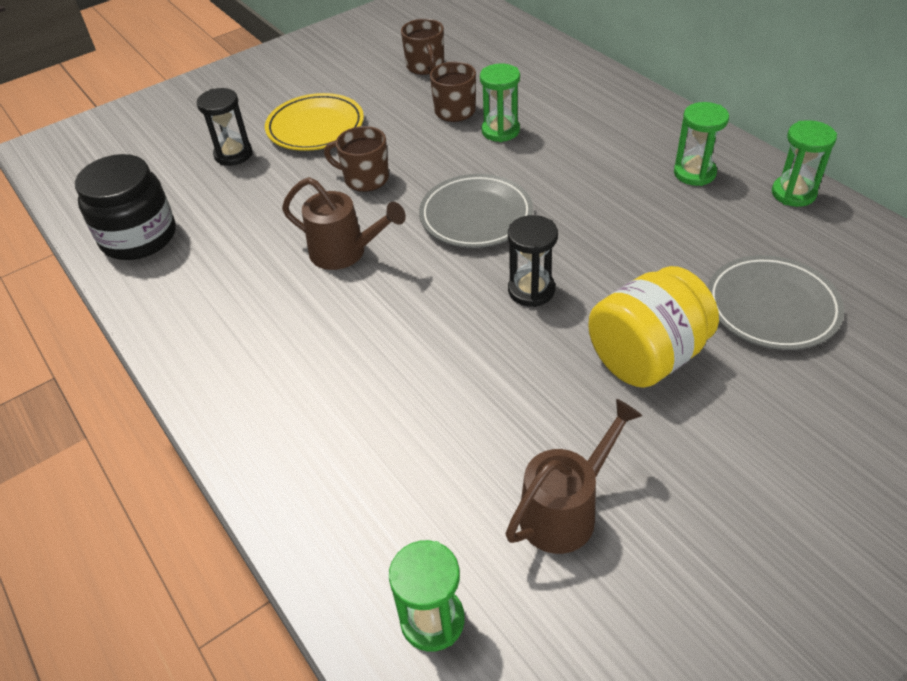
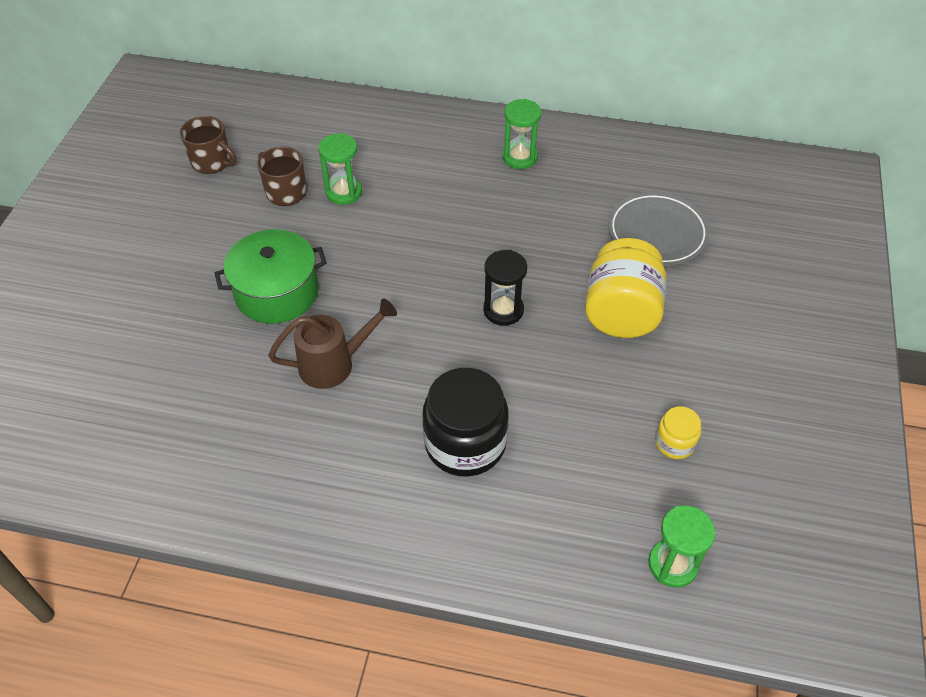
camera: 45 degrees left, 5 degrees up
(139, 237) = (127, 462): black jar -> black jar (465, 443)
(233, 154) = (125, 336): black hourglass -> none
(315, 127) = (175, 270): yellow plate -> none
(365, 178) = (277, 292): brown mug -> green pot
(476, 216) = (403, 275): grey plate -> none
(566, 510) = (674, 443): brown watering can -> yellow jar
(793, 193) = (595, 141): green hourglass -> none

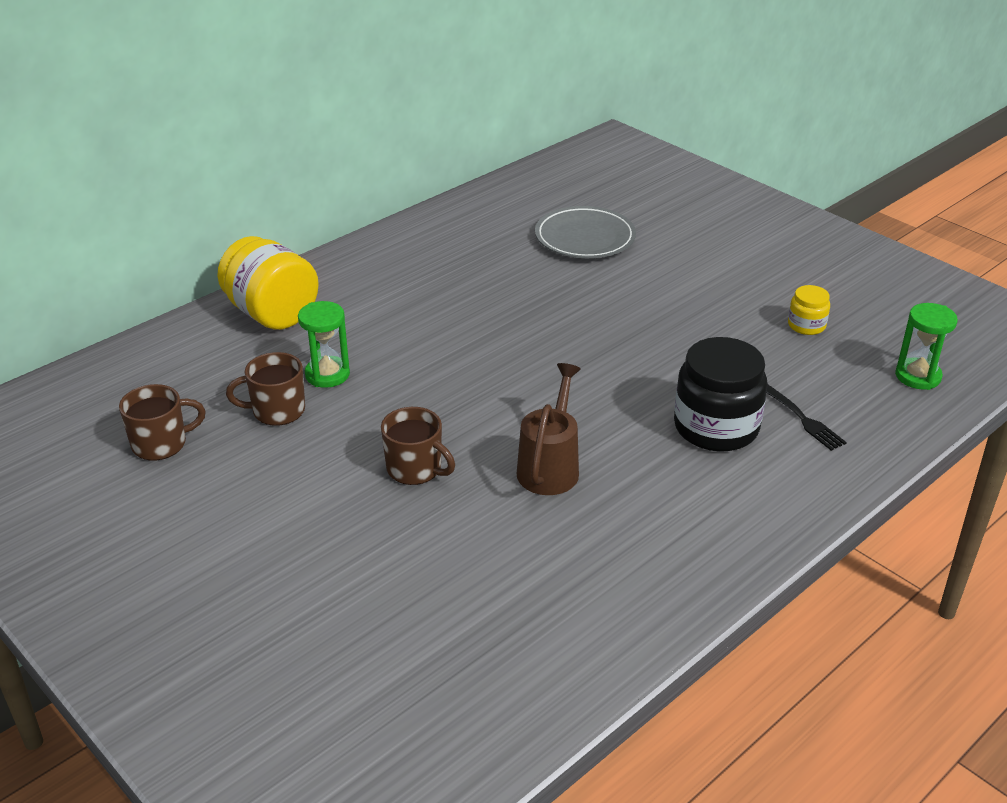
camera: 55 degrees left, 15 degrees down
(277, 292) = (415, 469): green pot -> brown mug
(503, 310) = (586, 346): black hourglass -> none
(520, 157) = (413, 262): green hourglass -> none
(527, 499) = (802, 419): none -> black fork
(621, 312) = (651, 291): yellow jar -> yellow jar (272, 314)

